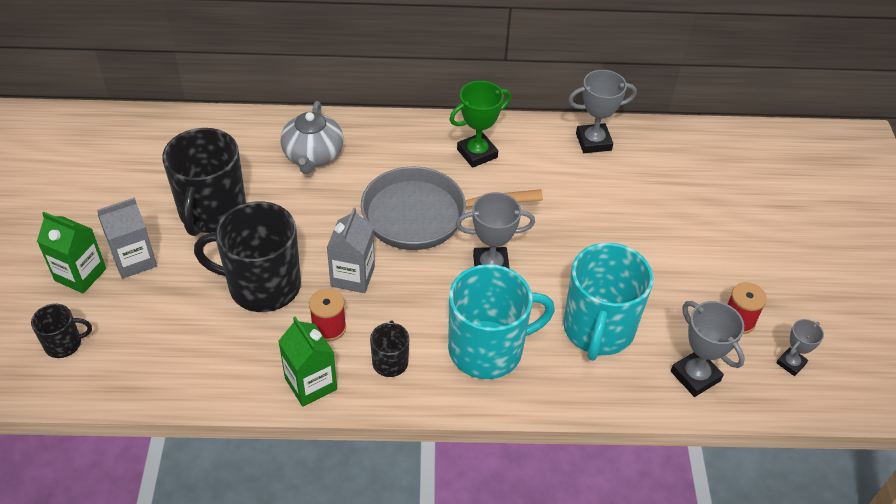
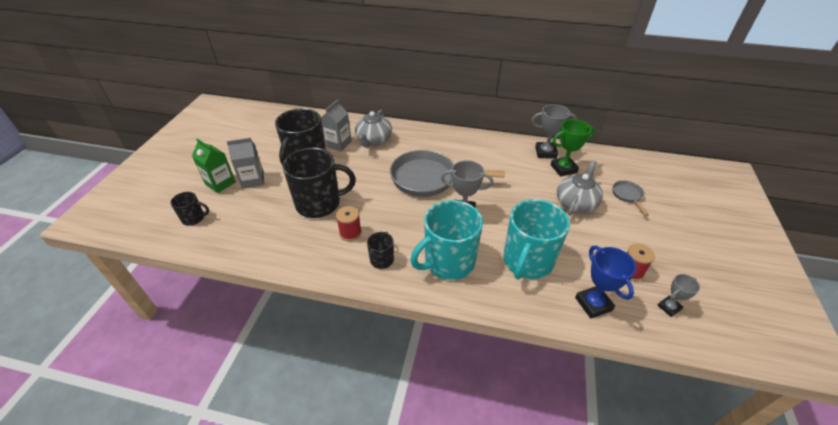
camera: 15 degrees right, 5 degrees down
(262, 286) = (319, 203): black mug -> black mug turned 150 degrees clockwise
(311, 384) = (327, 264): green carton -> none
(352, 276) = (375, 206): grey carton -> grey carton (338, 143)
(477, 153) = (471, 150): green trophy -> green trophy (563, 169)
(487, 349) = (448, 262): turquoise mug -> turquoise mug turned 150 degrees clockwise
(651, 224) = (576, 202): none -> grey teapot
(695, 376) = (593, 304): grey trophy -> blue trophy
(722, 201) = (627, 196): none -> grey pan

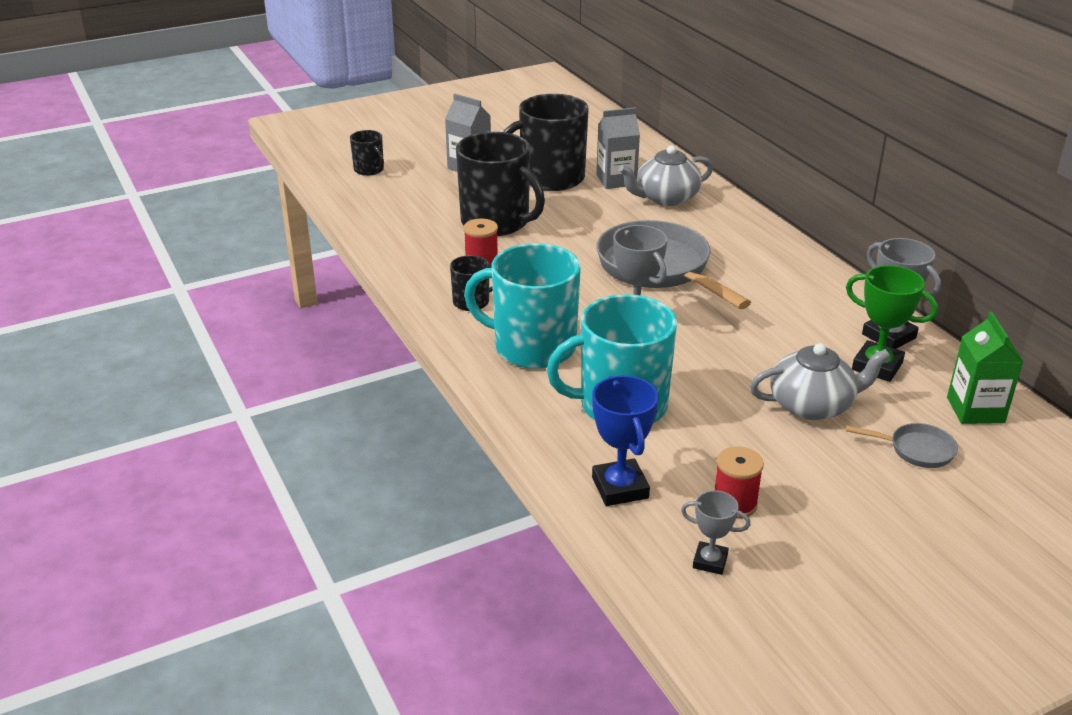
camera: 50 degrees right, 10 degrees down
(220, 183) = (436, 154): green carton -> green carton (975, 410)
(593, 304) = (620, 488): blue trophy -> blue trophy turned 45 degrees counterclockwise
(627, 196) = (916, 450): grey pan -> grey pan turned 60 degrees clockwise

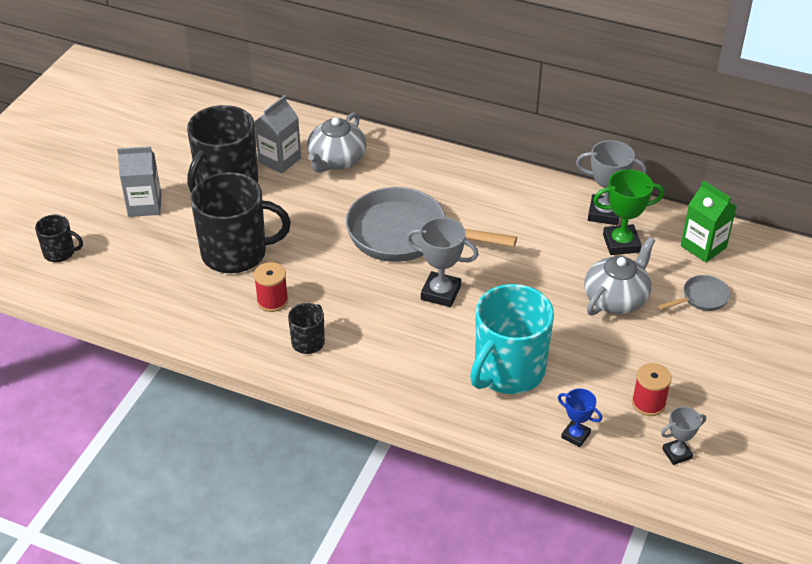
camera: 40 degrees left, 10 degrees up
(532, 347) = (398, 357): turquoise mug -> none
(620, 488) = (575, 435): blue trophy -> blue trophy, size x0.61

